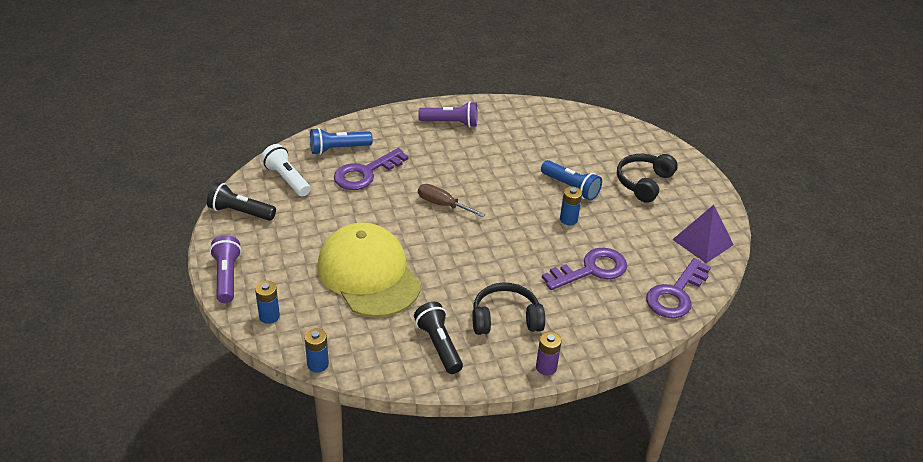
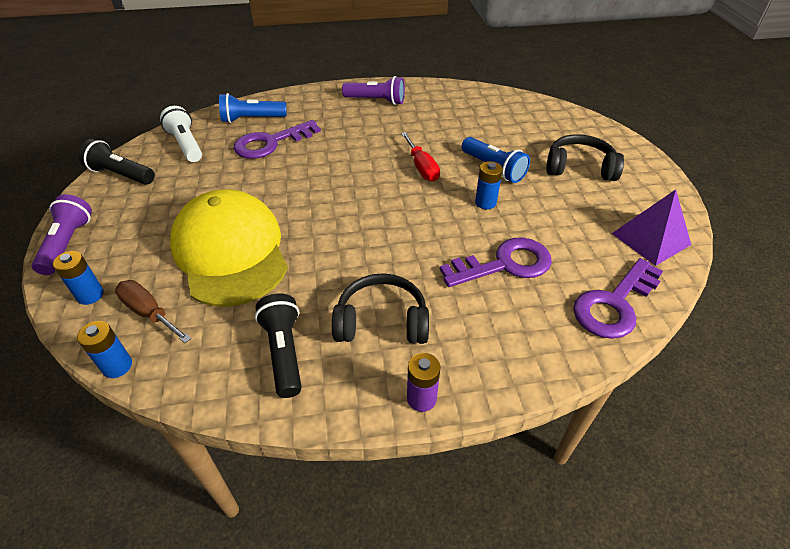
camera: 10 degrees right, 5 degrees up
(442, 204) = (343, 178): brown screwdriver -> brown screwdriver (149, 313)
(508, 190) = (422, 167): none -> red screwdriver
(643, 183) = (579, 167): black headphones -> black headphones turned 60 degrees clockwise

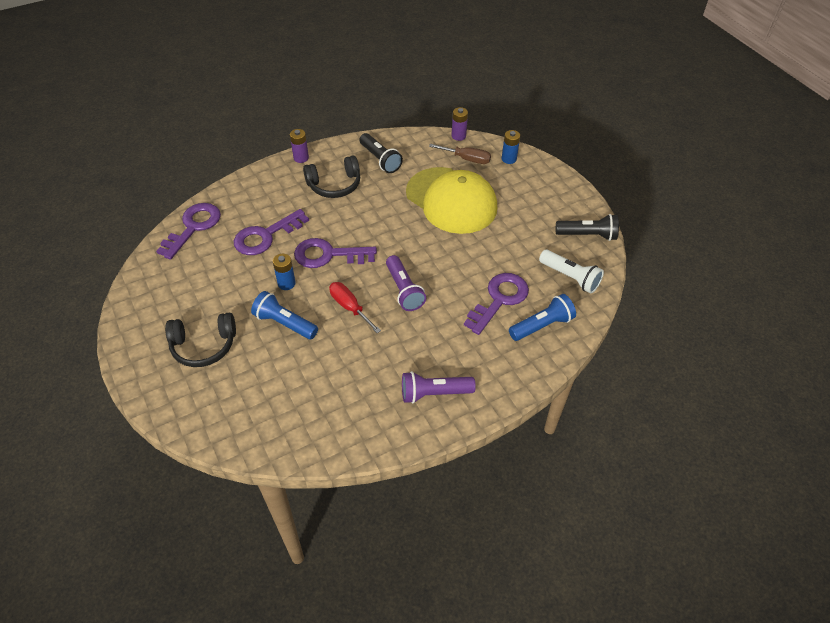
camera: 160 degrees right, 5 degrees up
(67, 244) = (558, 180): purple flashlight -> purple flashlight (404, 290)
(117, 366) = (458, 136): blue battery -> purple battery
(427, 222) = (328, 255): none -> purple key
(650, 239) = (156, 283): purple pyramid -> none

